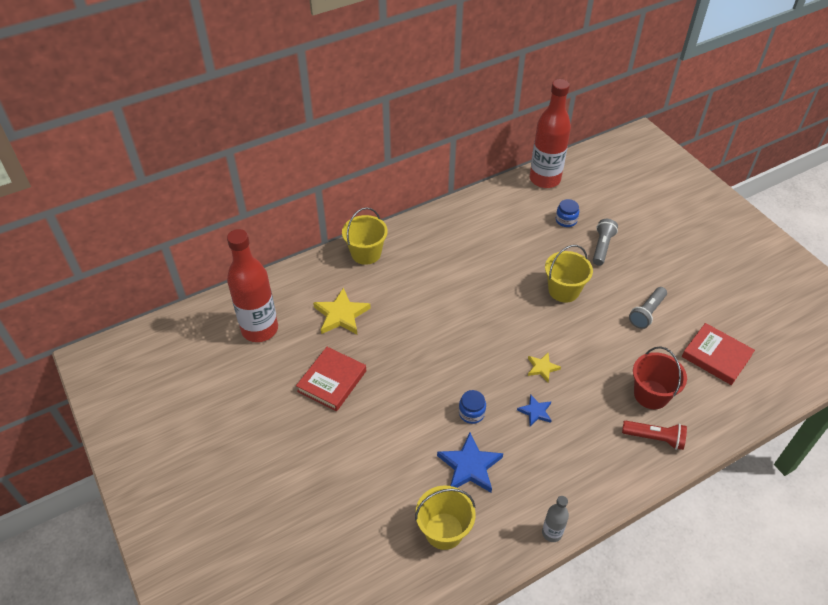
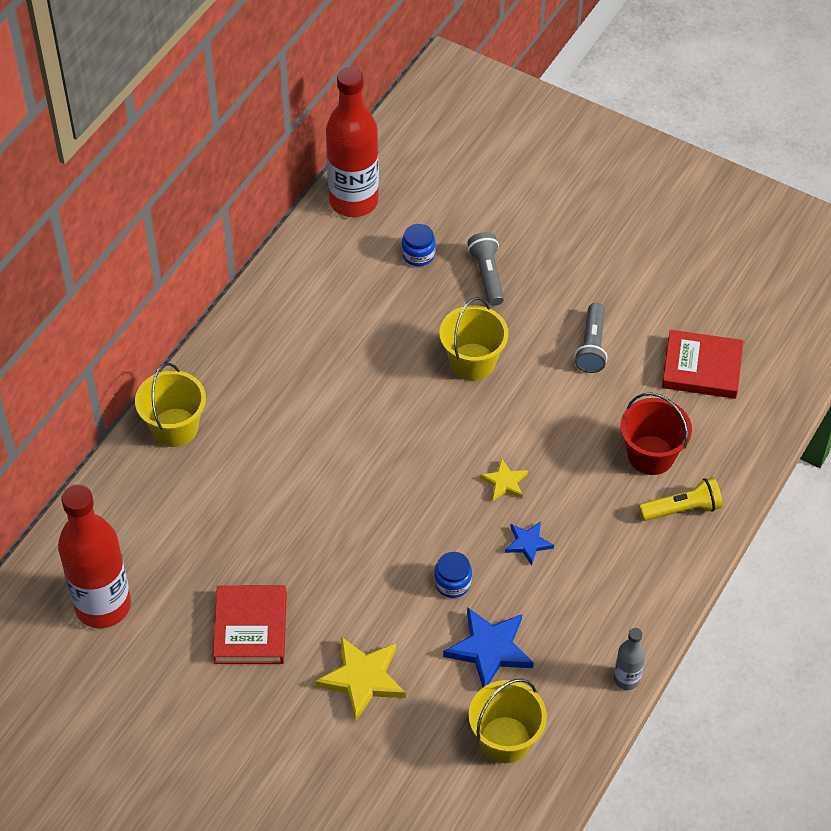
camera: 30 degrees left, 5 degrees up
(341, 315) = (201, 532): yellow star -> yellow star (362, 679)
(654, 438) = (682, 508): red flashlight -> yellow flashlight

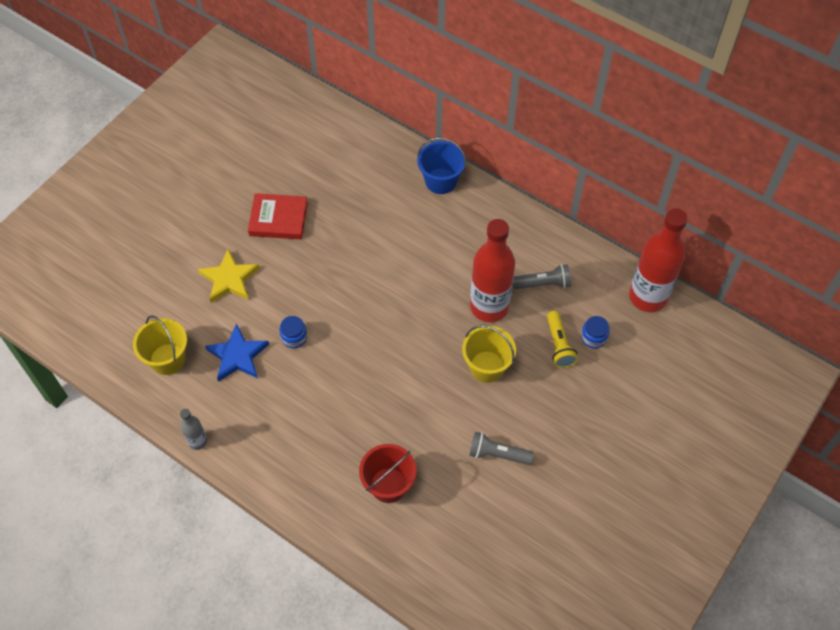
camera: 95 degrees right, 5 degrees up
(103, 605) = (307, 143): red bottle -> red bottle (489, 306)
(175, 427) = (441, 181): yellow bucket -> blue bucket
(487, 275) = (572, 384): grey flashlight -> grey flashlight (543, 283)
(504, 482) = (374, 378): yellow star -> none
(528, 543) = (320, 389): blue star -> none
(682, 508) = (336, 501): yellow flashlight -> yellow flashlight (559, 345)
(701, 368) = (471, 537): red book -> none

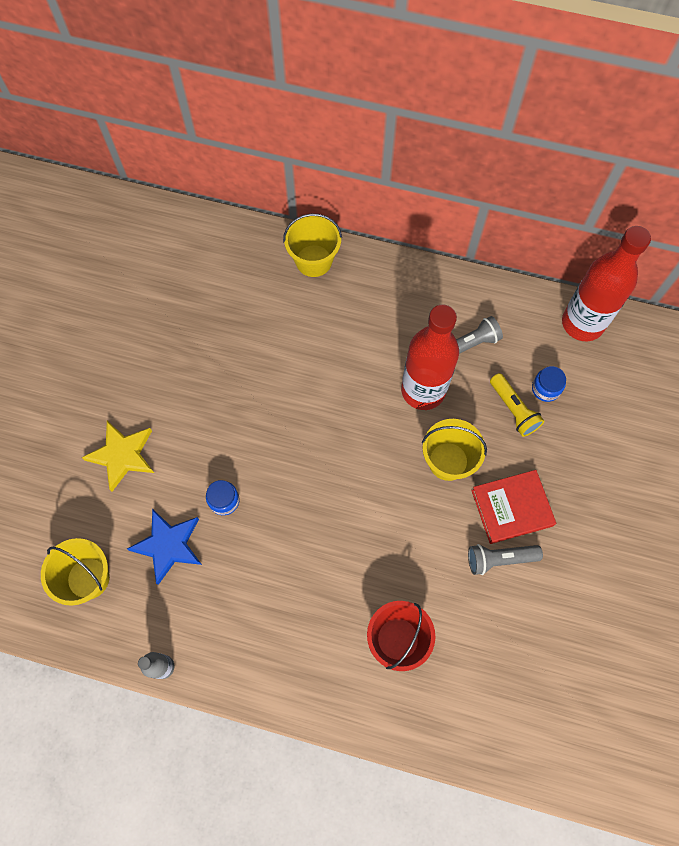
camera: 20 degrees left, 10 degrees up
(278, 219) = (150, 364): red book -> red book (511, 508)
(441, 181) = (313, 261): blue bucket -> yellow bucket

